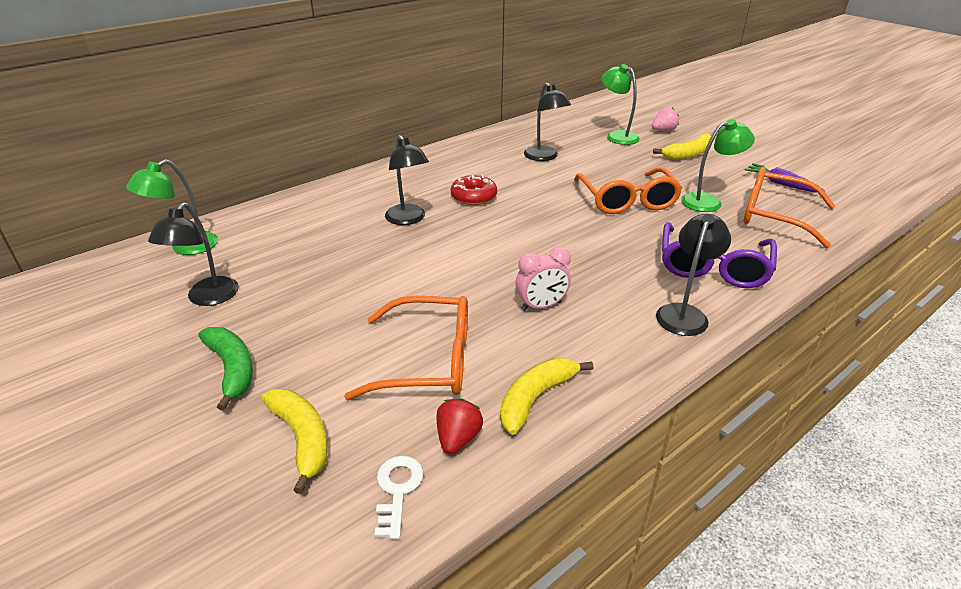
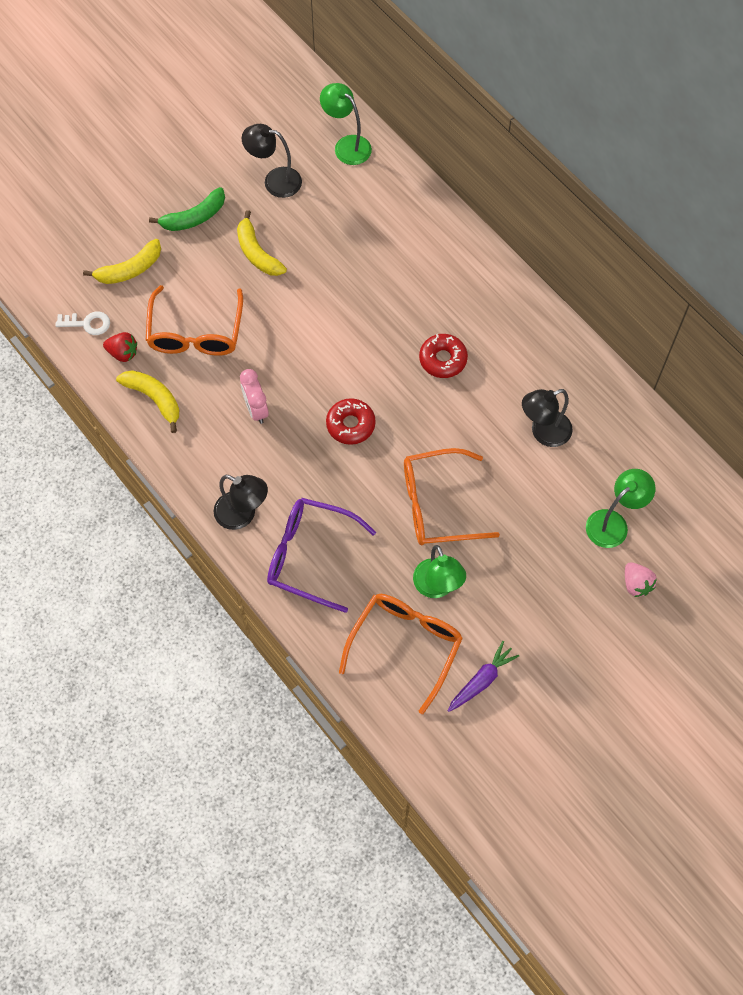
camera: 90 degrees right, 30 degrees up
(408, 219) = (395, 304): black lamp -> none
(552, 244) = (350, 424): none -> red donut
(688, 154) = (560, 597): yellow banana -> yellow banana (257, 253)

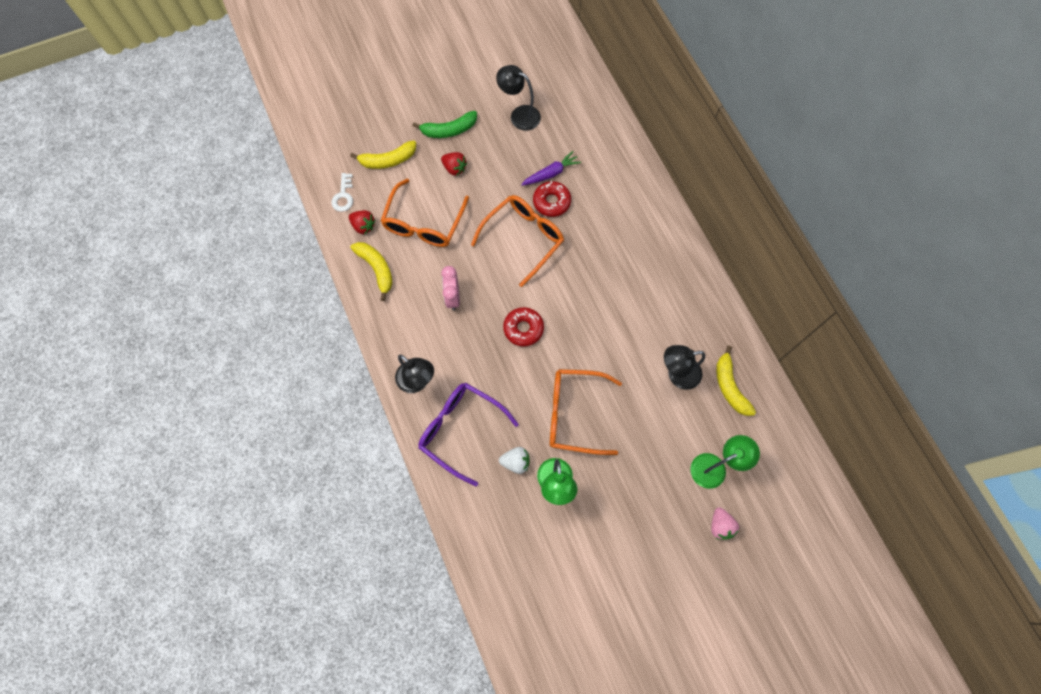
camera: 15 degrees right, 5 degrees up
(87, 323) = (343, 196): white key -> white key turned 75 degrees clockwise
(214, 261) = (454, 168): none -> red strawberry
(257, 253) = (489, 170): yellow banana -> yellow banana (729, 386)
(347, 145) = (583, 99): green lamp -> none
(384, 574) = (515, 462): none -> white strawberry
(405, 645) = (516, 527): orange glasses -> orange glasses (523, 238)
(443, 359) = (612, 292): red donut -> red donut (551, 202)
(481, 680) = (570, 574): purple carrot -> purple carrot (551, 173)

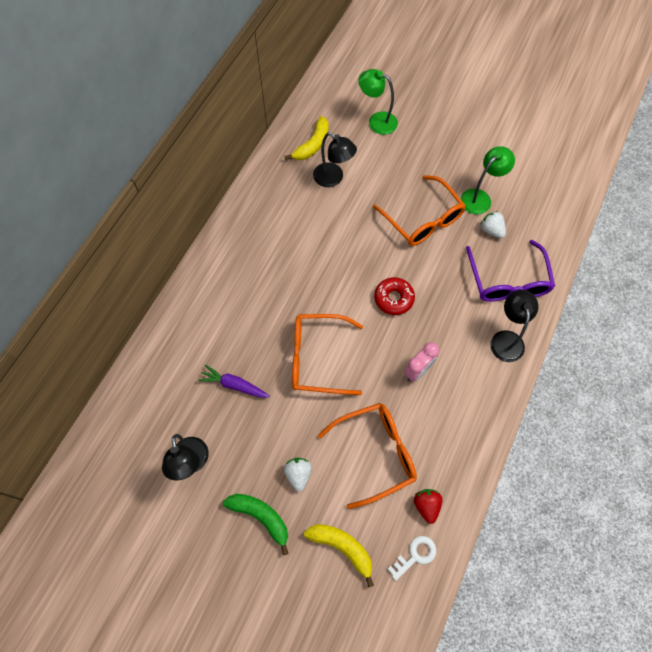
camera: 130 degrees left, 5 degrees down
(376, 269) = (453, 455): yellow banana -> none
(454, 168) = (298, 474): red strawberry -> white strawberry
(551, 202) = (263, 363): red donut -> none
(720, 525) = (410, 97): pink strawberry -> none

